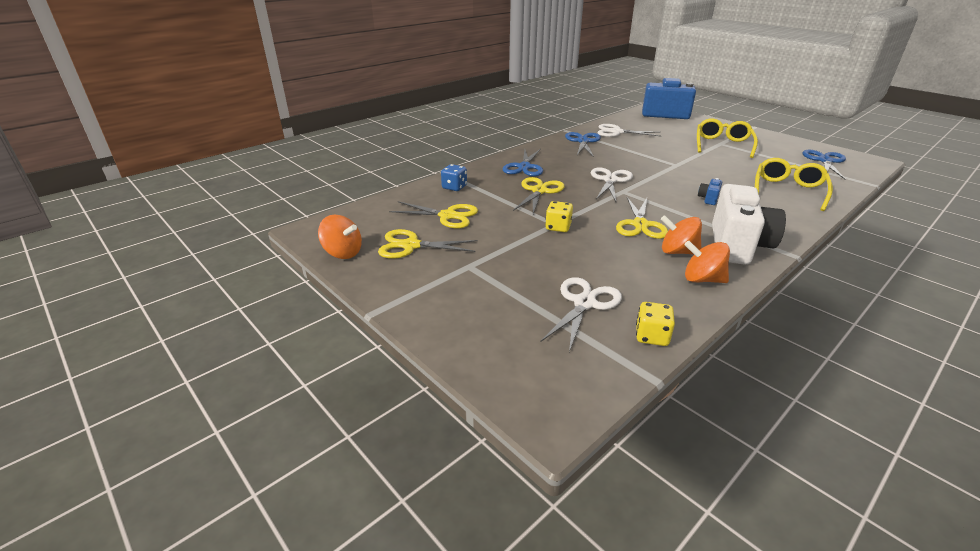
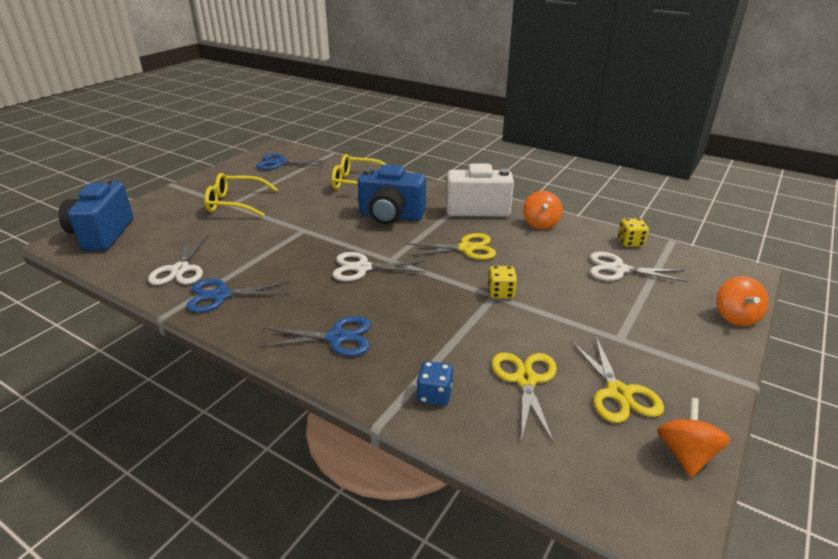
camera: 105 degrees left, 0 degrees up
(539, 191) = (414, 315): yellow scissors -> none
(677, 252) = (505, 232): orange spinning top -> orange spinning top (736, 317)
(708, 199) = (391, 216): blue camera -> blue camera, size x2.48

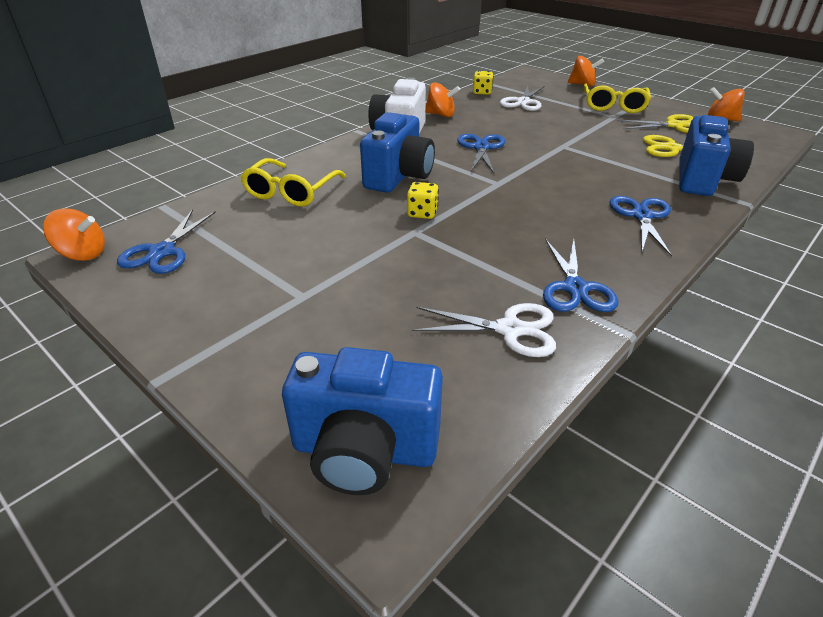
camera: 80 degrees left, 5 degrees up
(236, 203) = (302, 290): yellow glasses -> yellow glasses (613, 105)
(278, 147) = (83, 254): none -> orange spinning top
(362, 268) = (514, 198): white scissors -> none
(434, 395) = (703, 180): blue dice -> blue camera
(466, 248) = (481, 148): yellow scissors -> blue scissors
(501, 293) = (559, 143): yellow dice -> yellow dice (422, 213)

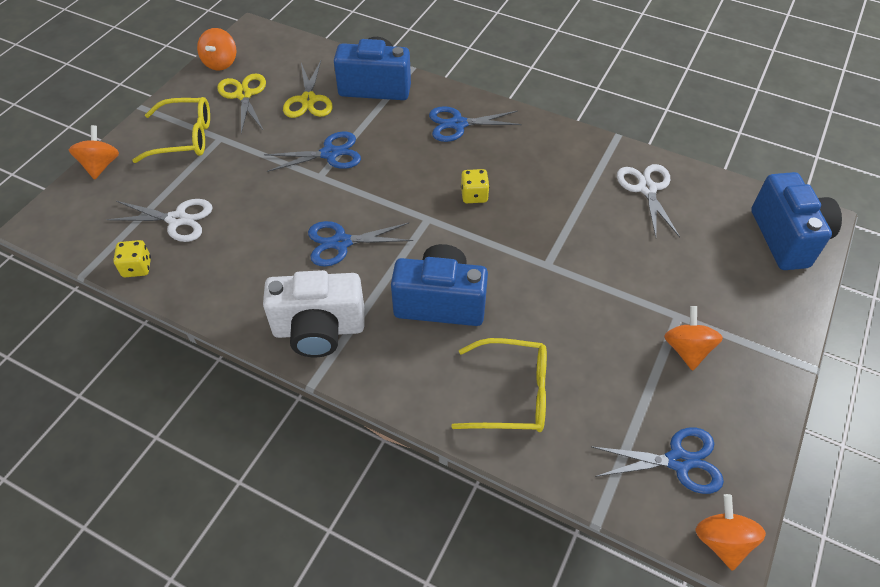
camera: 105 degrees left, 15 degrees up
(422, 213) = (511, 266): yellow dice -> yellow dice (474, 195)
(441, 115) = (237, 299): orange spinning top -> orange spinning top (687, 349)
(575, 288) = (582, 159): blue scissors -> blue scissors (330, 154)

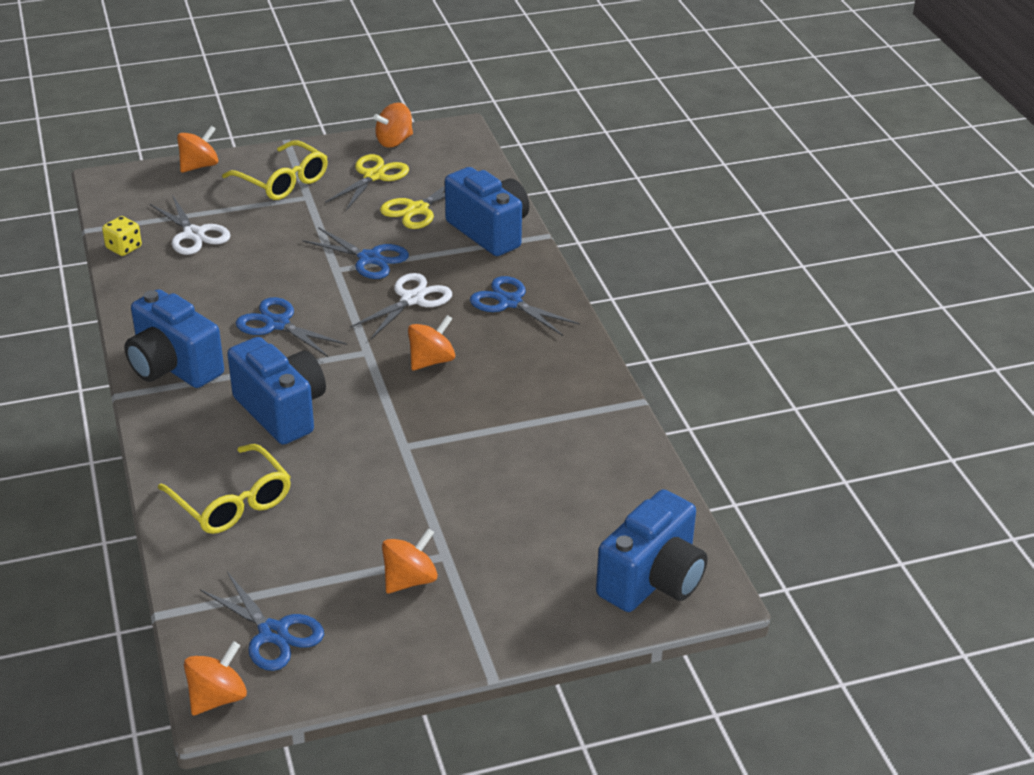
camera: 45 degrees right, 15 degrees down
(319, 330) = (173, 367): white camera -> blue camera
(474, 195) = (431, 361): yellow dice -> orange spinning top
(647, 189) = (590, 456): white scissors -> white scissors (412, 299)

